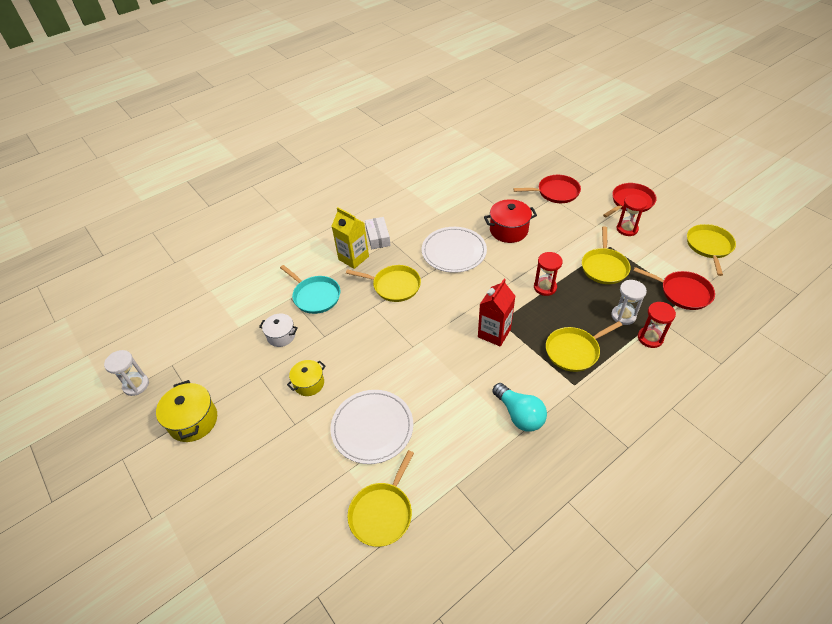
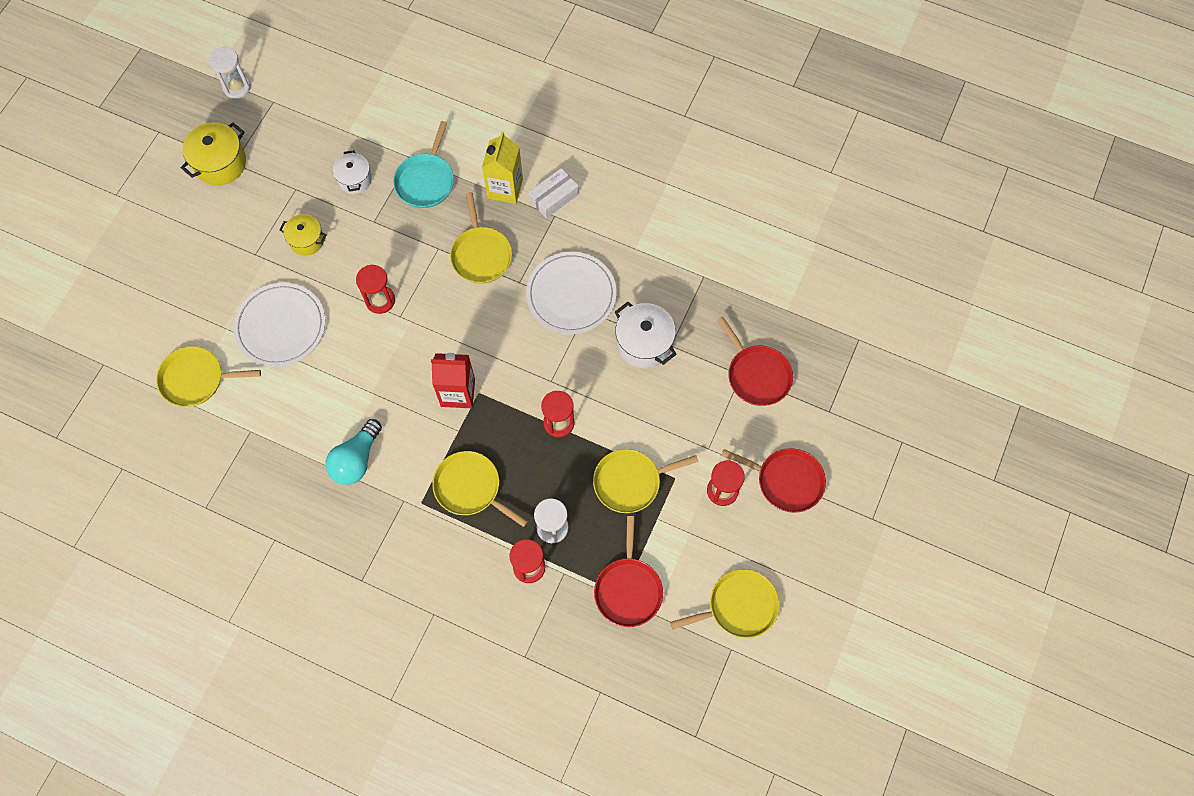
camera: 60 degrees right, 20 degrees up
(392, 354) = (380, 300): none -> red hourglass
(508, 230) = (644, 343): red pot -> white pot

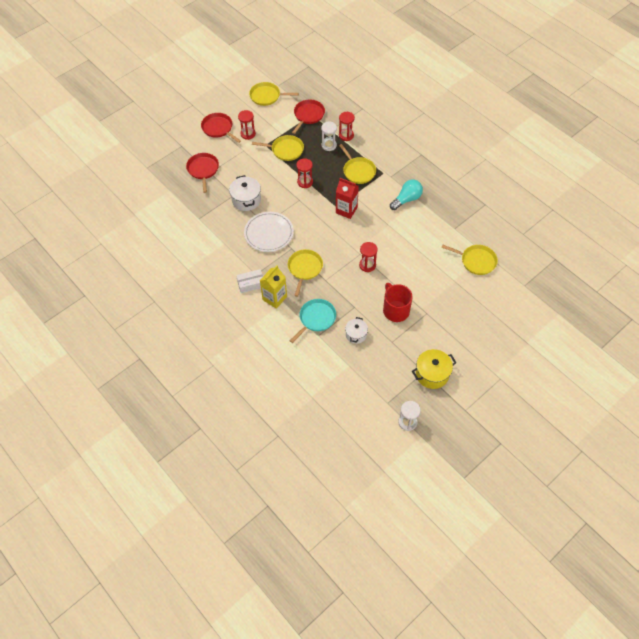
camera: 155 degrees left, 10 degrees down
(281, 326) = (424, 271): white plate -> none
(307, 240) = (395, 310): yellow pot -> red mug

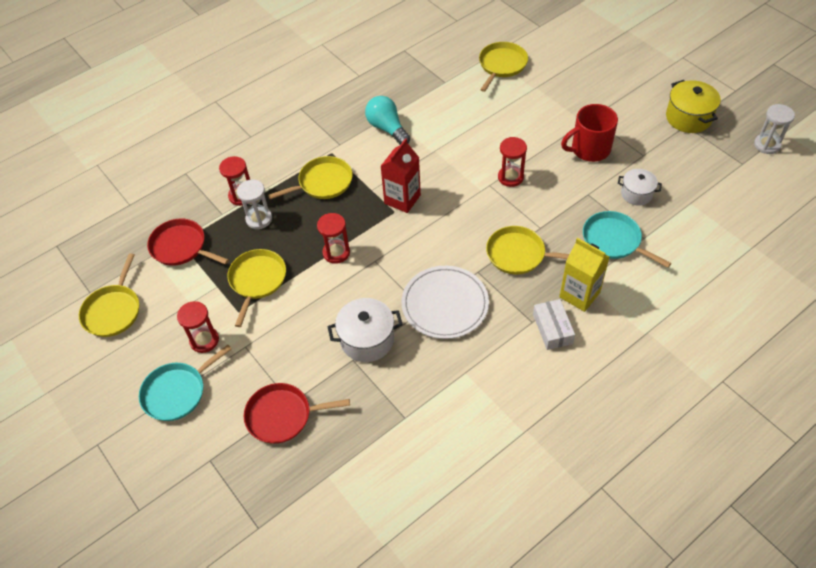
camera: 85 degrees left, 5 degrees down
(218, 128) = (177, 392): red pan -> turquoise pan

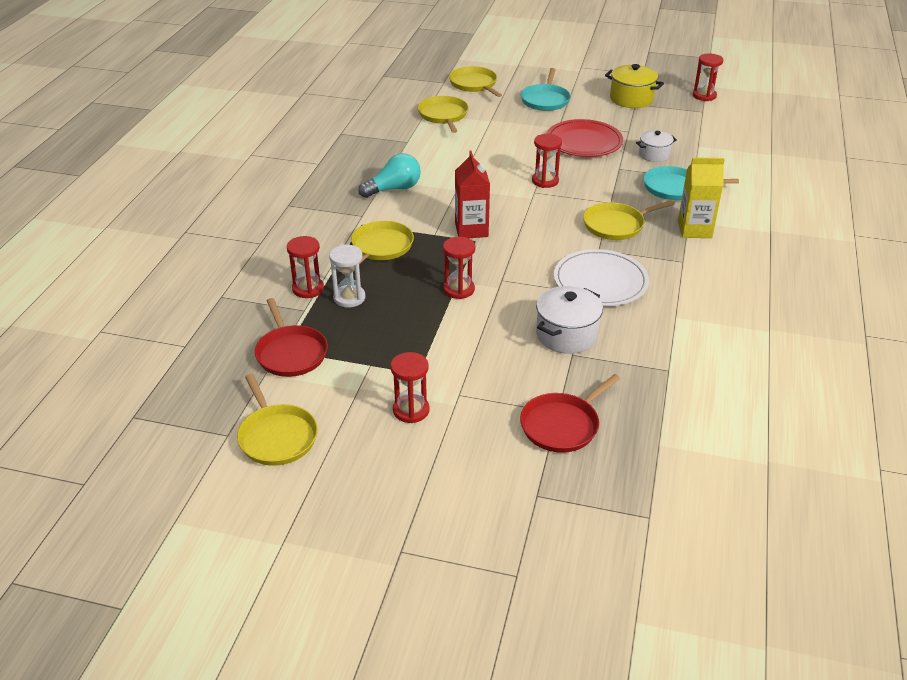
camera: 40 degrees left, 15 degrees down
(177, 392) = (434, 463): turquoise pan -> turquoise pan (545, 100)
(181, 247) = (291, 353): red pan -> red pan turned 105 degrees counterclockwise
(257, 280) = (407, 342): yellow pan -> yellow pan (474, 84)
(387, 128) = (394, 189): turquoise light bulb -> turquoise light bulb turned 135 degrees clockwise
(552, 329) = (703, 259): white box -> none
(589, 149) = (584, 142): red mug -> red plate
(767, 145) = (704, 96): white hourglass -> red hourglass

